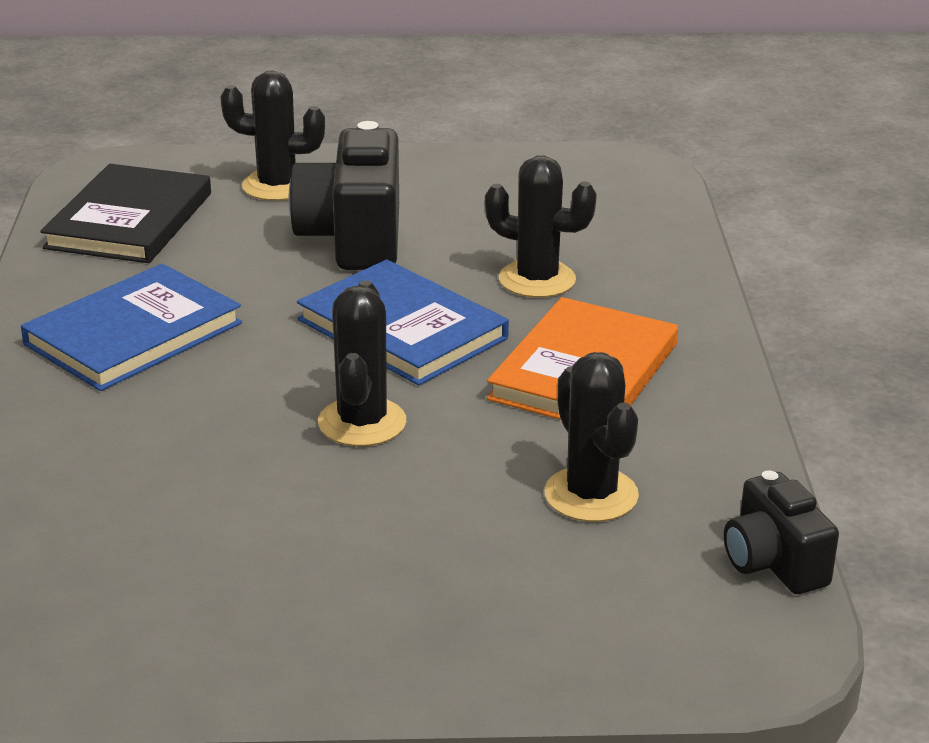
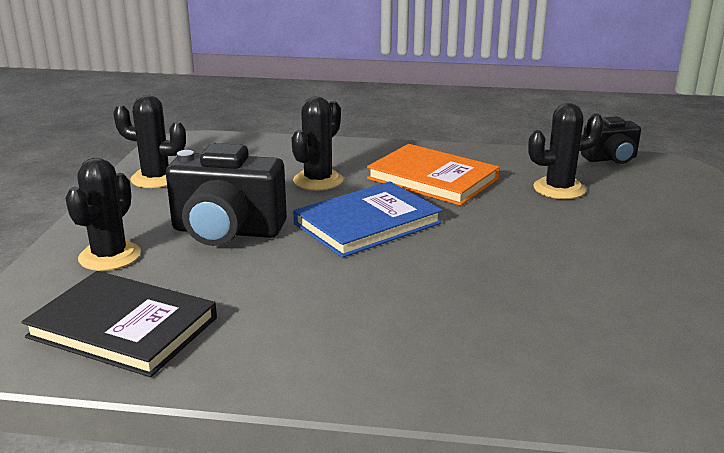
camera: 80 degrees left, 5 degrees down
(133, 334) = (340, 326): blue book -> none
(362, 422) = (484, 243): black cactus -> black cactus (156, 178)

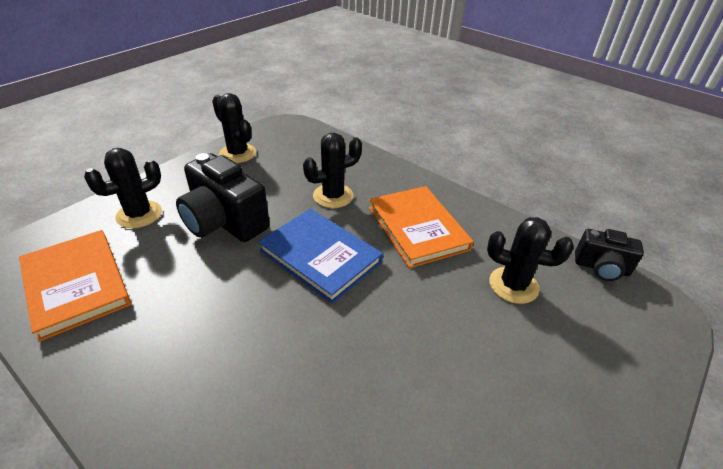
camera: 30 degrees right, 15 degrees up
(123, 327) = (76, 285): black book -> orange book
(367, 223) = (320, 256): blue book -> blue book turned 45 degrees clockwise

